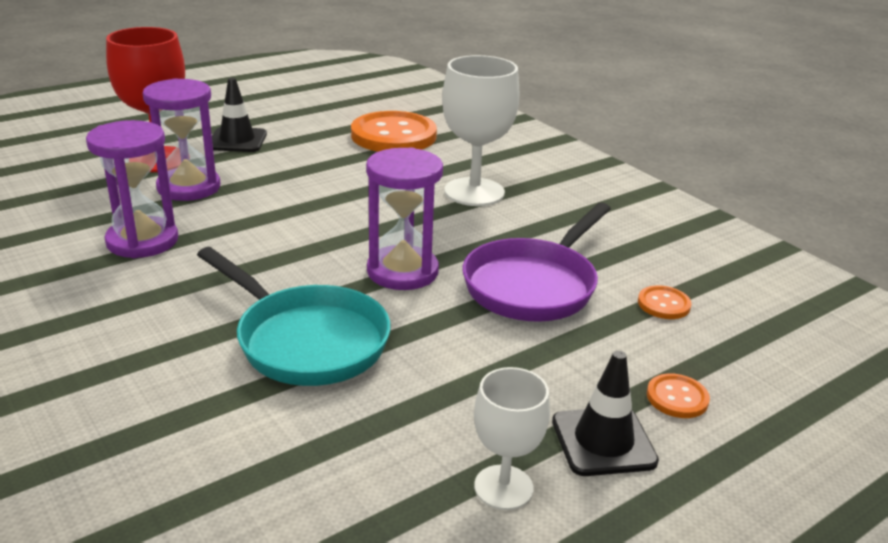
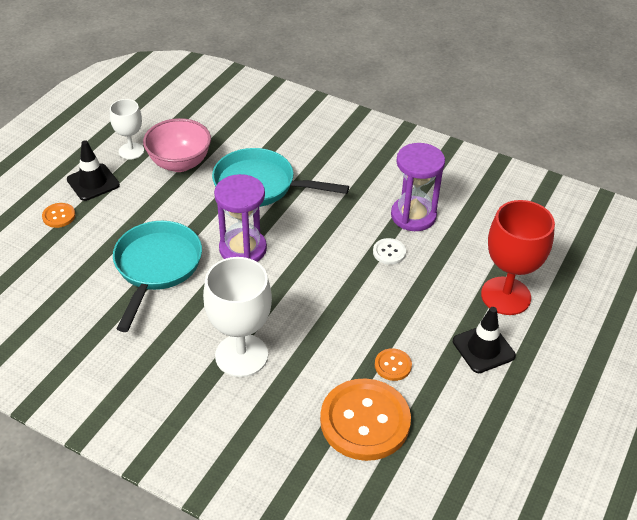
camera: 155 degrees right, 15 degrees up
(189, 187) = (447, 273): purple hourglass -> none
(224, 219) = (389, 252): none -> white button
(417, 425) = (180, 163): none -> pink bowl
(533, 285) = (156, 267): purple pan -> turquoise pan
(663, 304) = (69, 281): orange button -> orange button (393, 365)

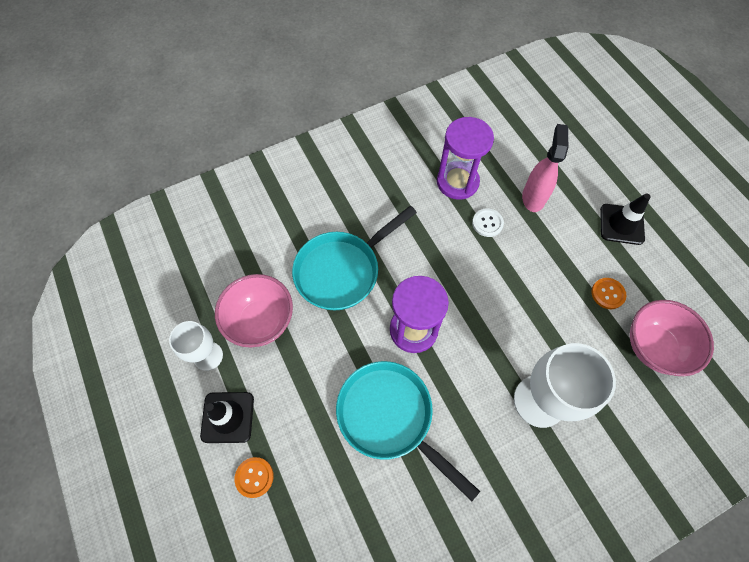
camera: 55 degrees left, 20 degrees up
(365, 421) = (653, 347): orange button -> pink bowl
(449, 272) = (533, 197): none -> pink spray bottle
(505, 296) = (578, 177): red goblet -> none

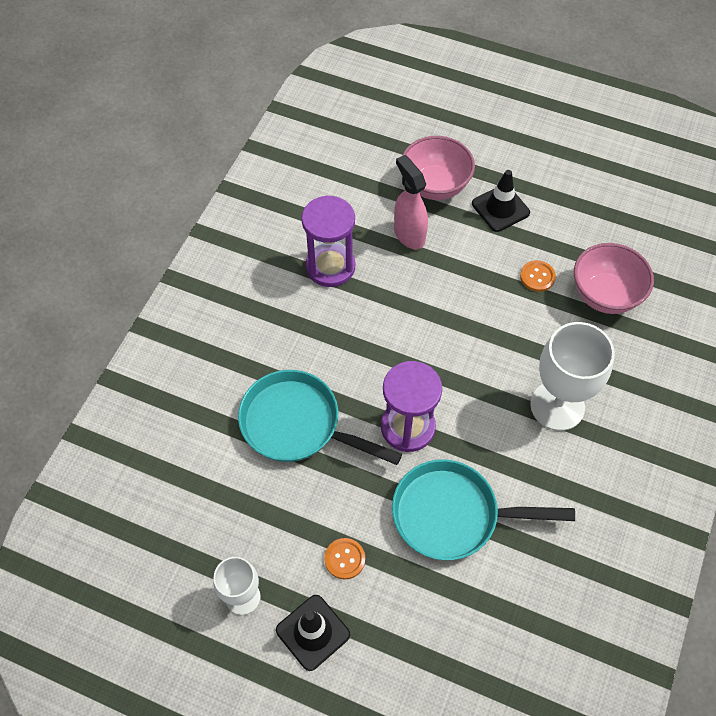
camera: 40 degrees left, 5 degrees down
(254, 477) = (384, 659): orange button -> orange button (344, 559)
(261, 321) = (263, 527): pink bowl -> pink bowl (435, 186)
(342, 270) = (297, 424): turquoise pan -> turquoise pan turned 105 degrees clockwise
(487, 223) = (389, 286): white button -> none

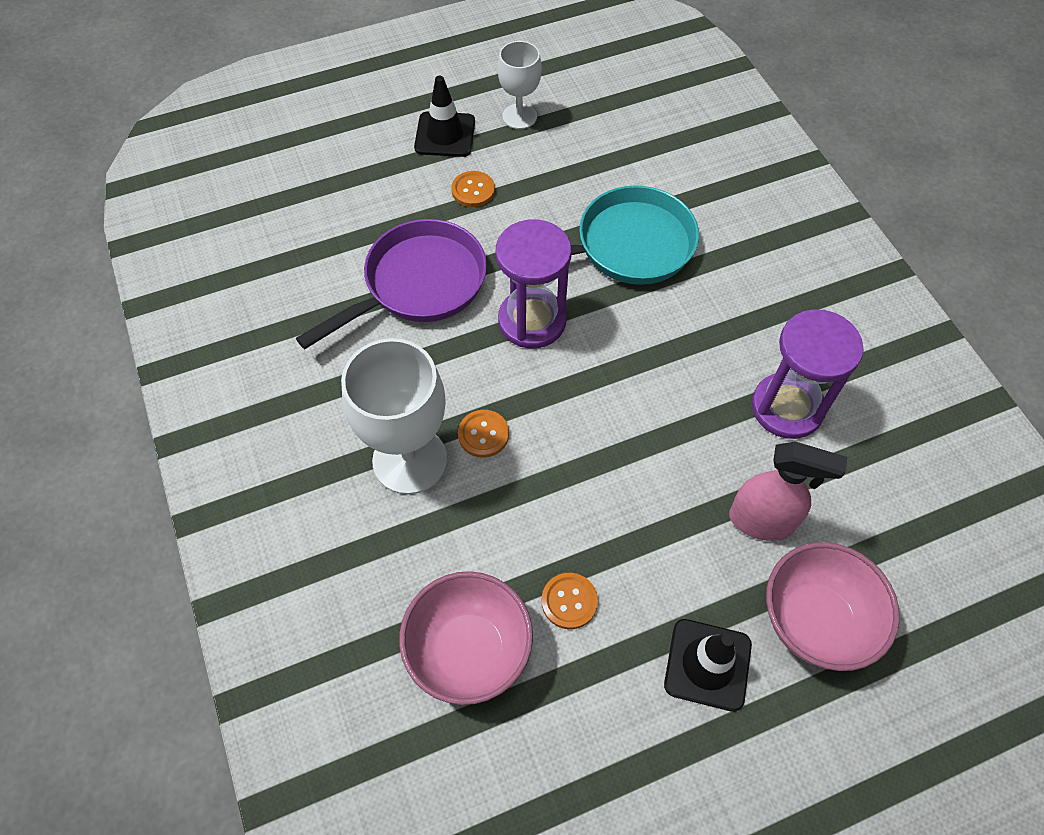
camera: 135 degrees right, 0 degrees up
(452, 515) = (418, 284): turquoise pan -> purple pan
(503, 385) = (483, 434): none -> orange button

